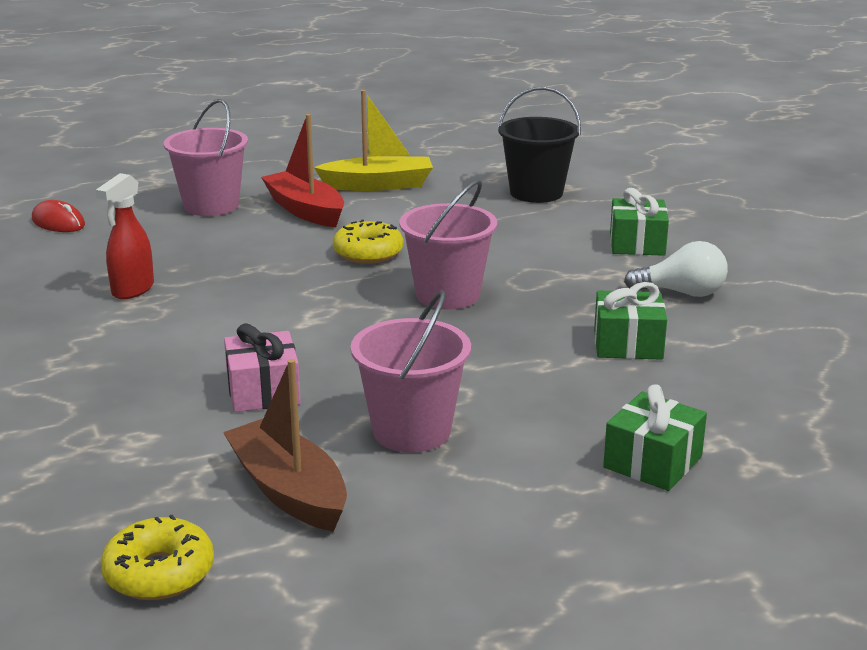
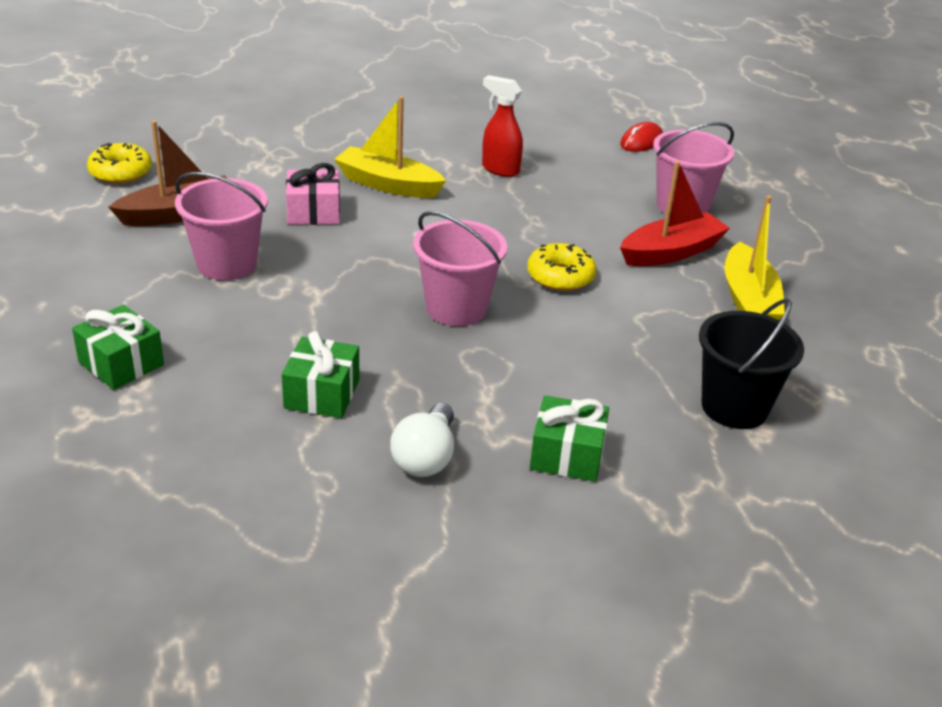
camera: 95 degrees right, 10 degrees up
(180, 351) = (388, 184): none -> yellow boat

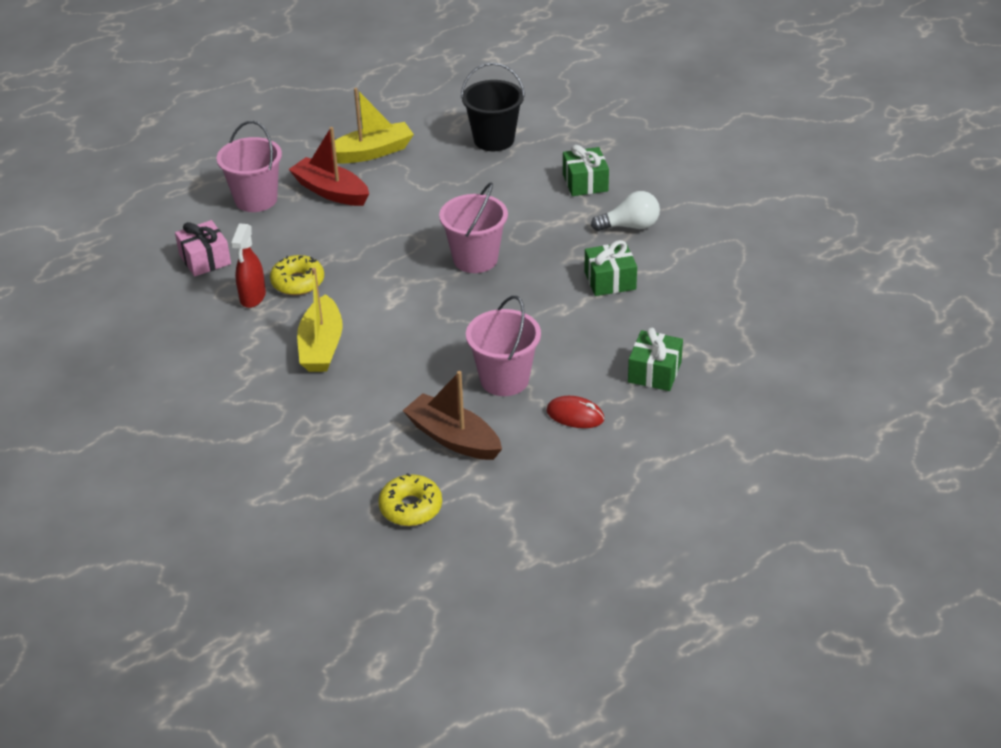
camera: 110 degrees left, 5 degrees up
(313, 212) = (396, 368): pink gift -> pink gift (205, 259)
(560, 276) = (400, 228): yellow donut -> yellow donut (298, 282)
(641, 141) = (149, 240): red mouse -> red mouse (575, 415)

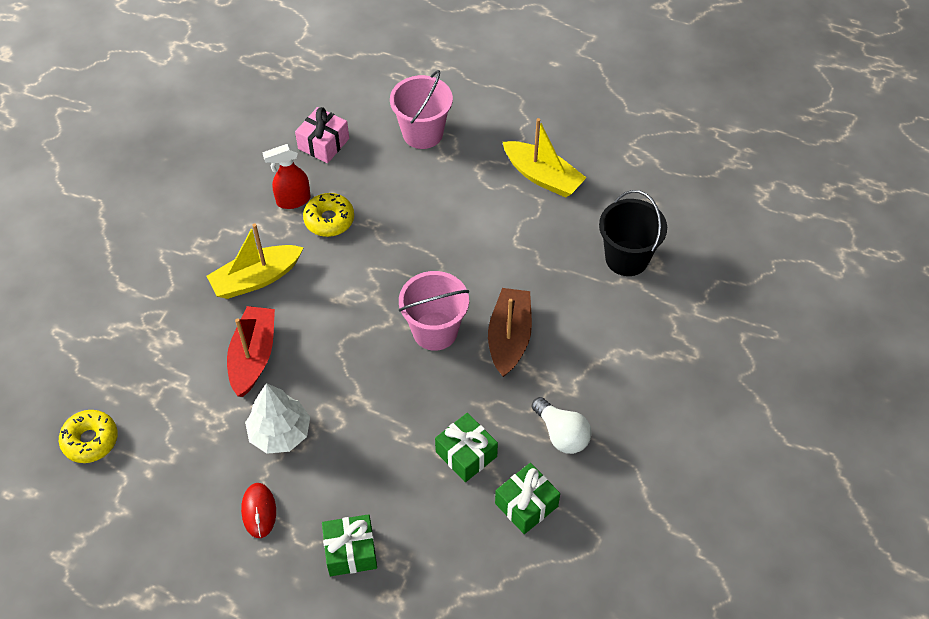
camera: 60 degrees right, 15 degrees up
(331, 191) = (466, 178): red boat -> red boat (253, 357)
(453, 438) = (186, 430): brown boat -> brown boat (509, 338)
(504, 379) = (280, 433): pink bucket -> white tree
(585, 183) = (608, 364): green gift -> green gift (526, 505)

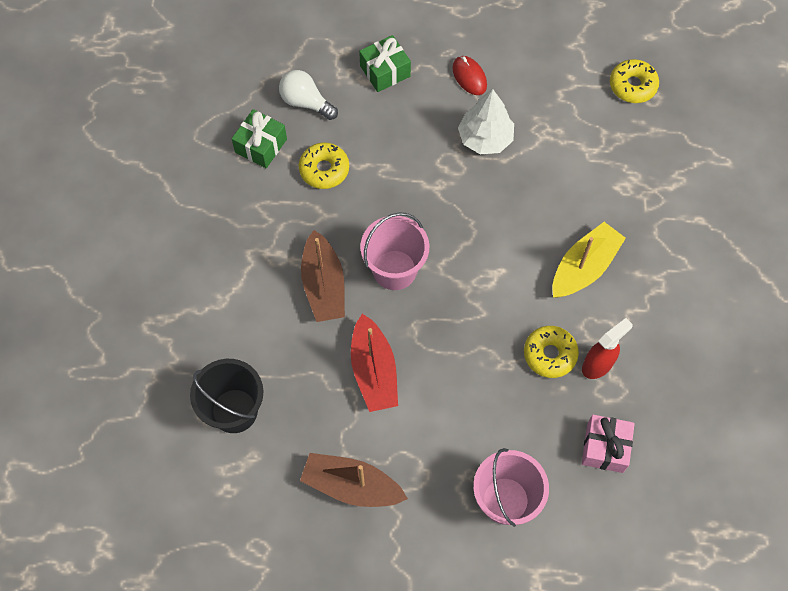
camera: 160 degrees right, 10 degrees up
(253, 357) = (544, 194): red boat -> red boat (374, 371)
(466, 454) = (324, 170): green gift -> yellow donut
(542, 176) = (352, 486): yellow boat -> brown boat
(561, 434) = (249, 211): white light bulb -> white light bulb (306, 102)

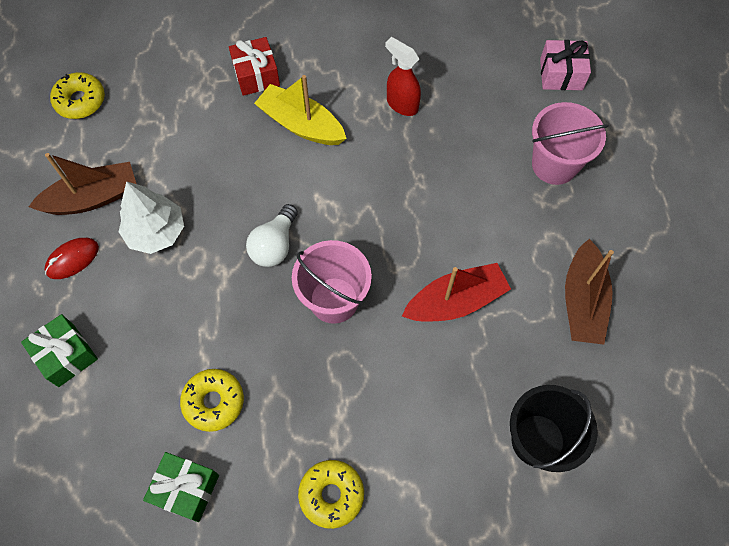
camera: 100 degrees left, 0 degrees up
(306, 102) = (117, 444): white light bulb -> white light bulb (274, 245)
(324, 285) = (366, 372): brown boat -> brown boat (92, 198)
(550, 354) = (400, 144): yellow donut -> yellow donut (331, 494)
(605, 447) = (481, 92): pink gift -> pink gift (561, 74)
(648, 234) = (256, 75): none -> red gift

